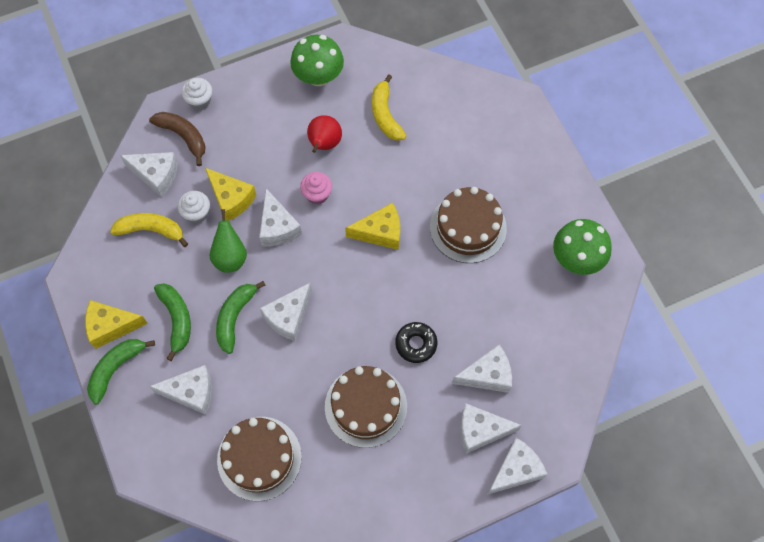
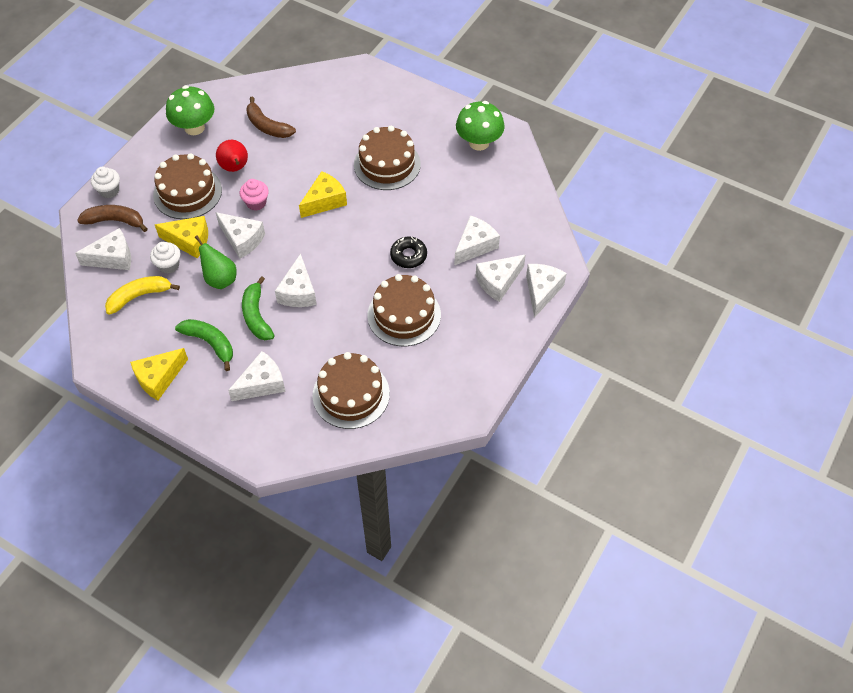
camera: 35 degrees left, 10 degrees down
(116, 368) = (186, 404): green banana -> none
(265, 145) = (187, 192): none -> brown cake
(385, 115) = (267, 126): yellow banana -> brown banana

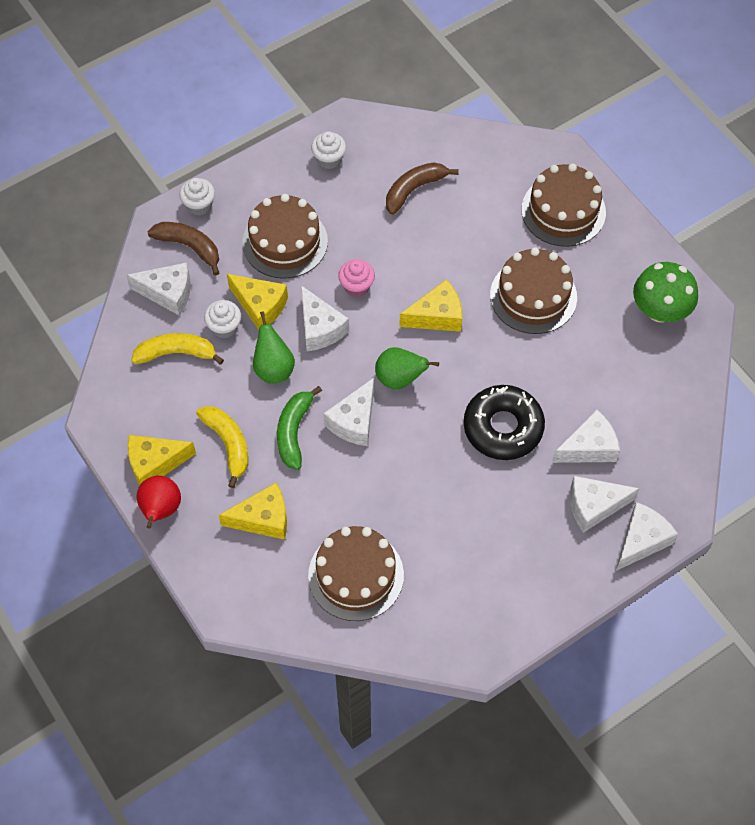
camera: 25 degrees right, 5 degrees up
(194, 127) = (329, 159): green mushroom -> white cupcake
(210, 343) = (228, 444): green banana -> yellow banana
(235, 168) = (352, 231): red pear -> red pear (160, 509)
(262, 383) = (263, 519): white cheese -> yellow cheese
(267, 126) = (414, 189): brown banana -> brown banana turned 75 degrees clockwise
(318, 251) = (399, 379): none -> green pear
(404, 315) = (462, 502): brown cake -> brown cake (563, 211)
(408, 255) = (503, 427): black donut -> black donut, size x1.70

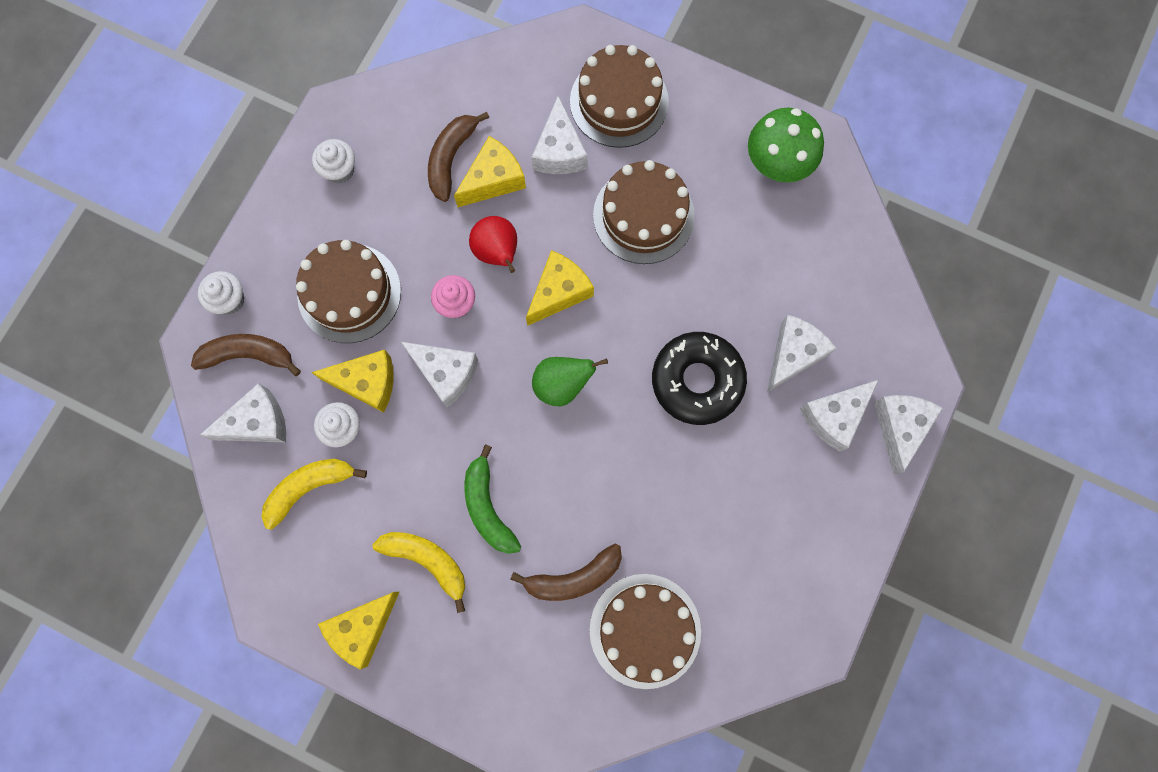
camera: 30 degrees left, 15 degrees up
(160, 509) = (400, 677): red pear -> red pear (497, 252)
(263, 519) = (514, 624): yellow cheese -> yellow cheese (493, 180)
(273, 368) = (424, 447): green pear -> none
(326, 511) = (573, 578): none -> brown banana
(354, 421) = (543, 460): white cheese -> white cheese (559, 151)

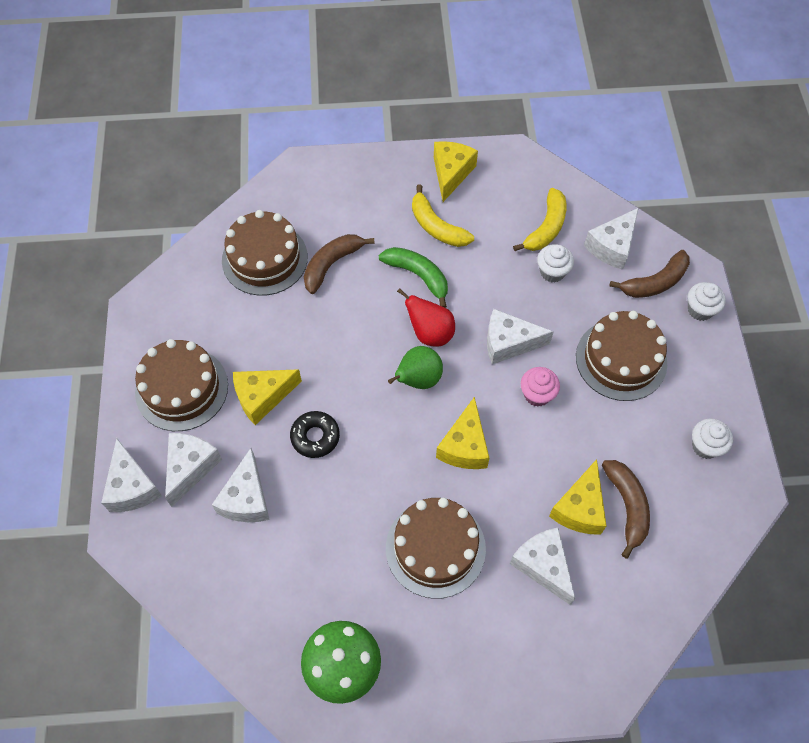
camera: 150 degrees right, 15 degrees down
(367, 382) = (559, 308): yellow cheese -> yellow cheese (262, 397)
(427, 561) = (436, 226): yellow banana -> yellow banana turned 45 degrees clockwise
(497, 252) = (534, 450): red pear -> red pear (430, 333)
(619, 101) = (522, 645): brown cake -> brown cake (181, 389)
(697, 381) = (315, 437): black donut -> black donut, size x0.59

